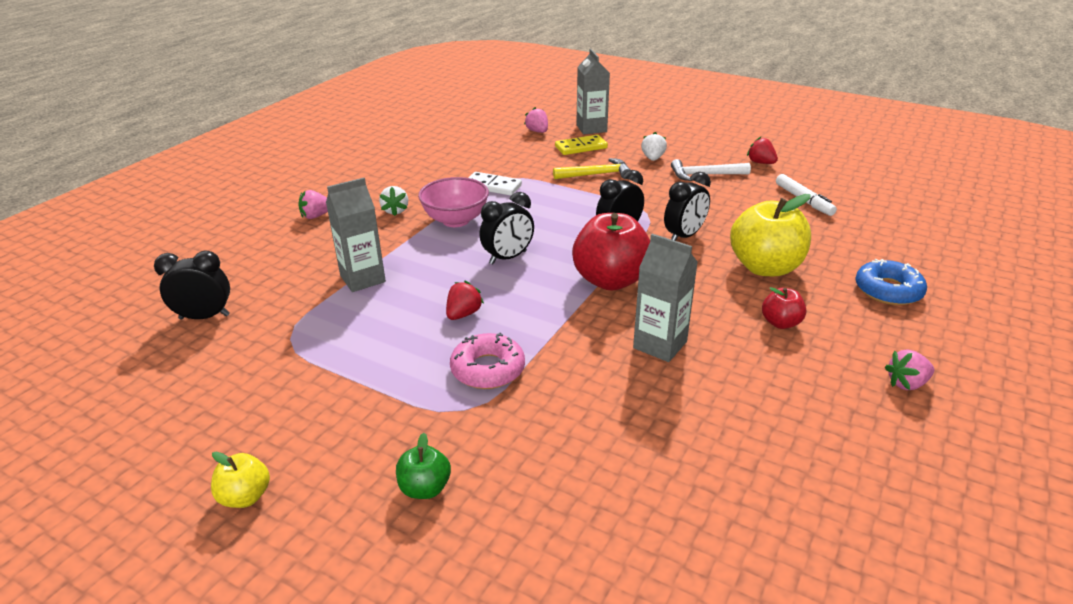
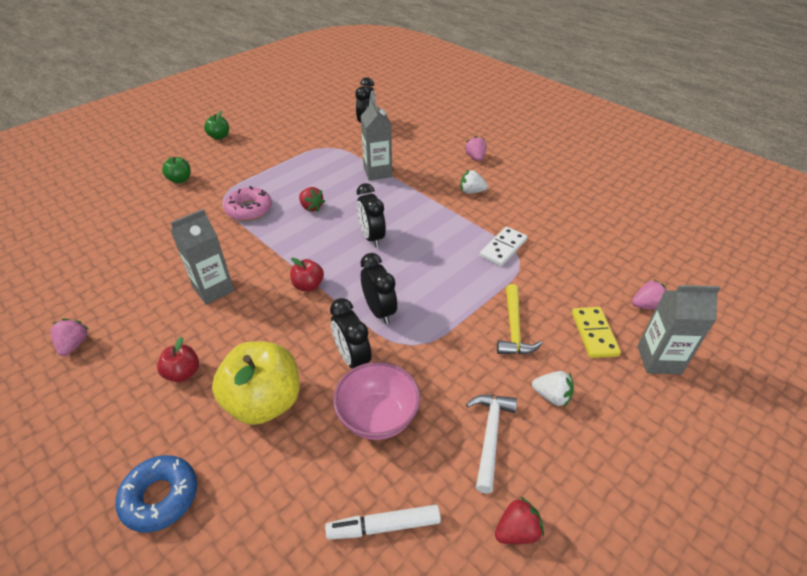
camera: 105 degrees right, 10 degrees up
(245, 497) = (219, 137): yellow apple -> green apple
(455, 220) = (444, 219): pink bowl -> pink bowl (378, 417)
(610, 280) = (308, 285): red apple -> red apple, size x0.49
(906, 383) = (55, 422): pink strawberry -> pink strawberry (74, 345)

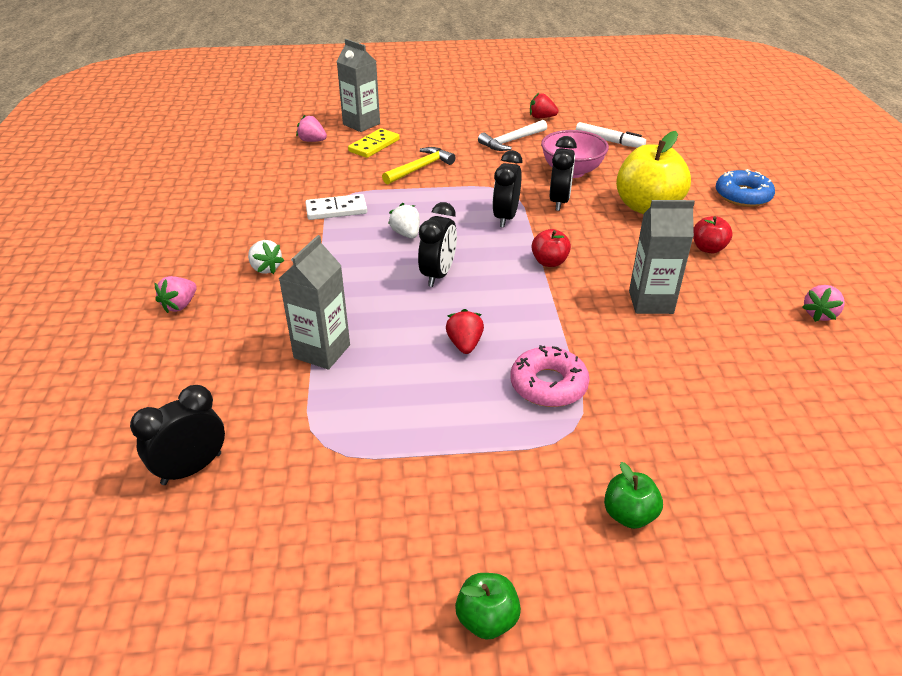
camera: 140 degrees left, 5 degrees down
(551, 396) = (451, 138): white strawberry -> white strawberry (406, 234)

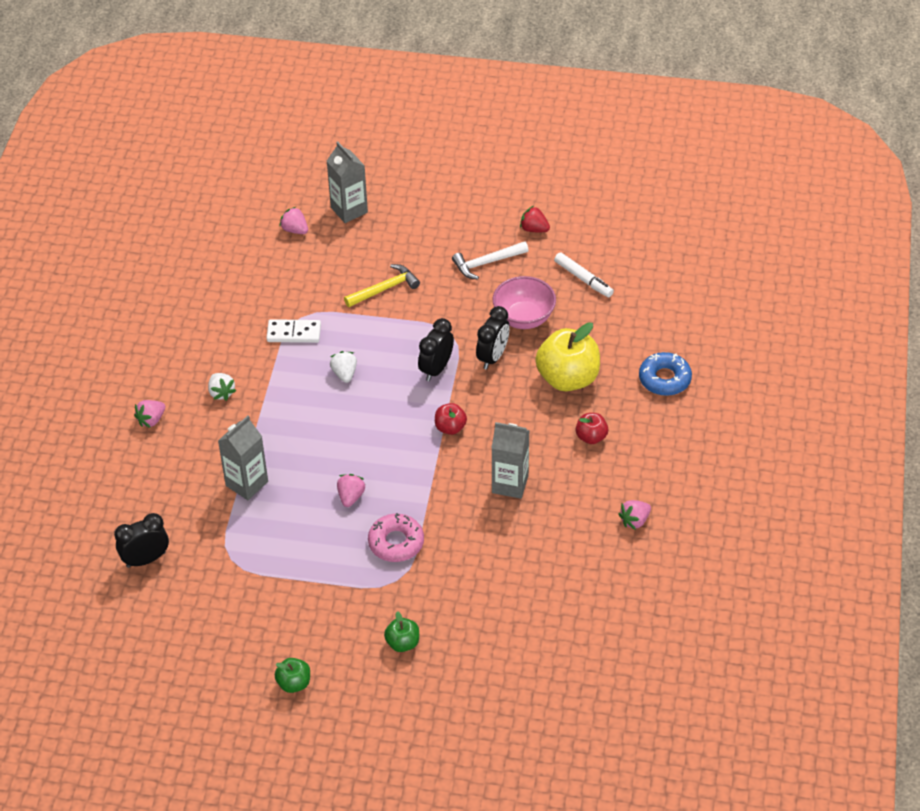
camera: 15 degrees right, 10 degrees up
(374, 145) = (352, 247): yellow domino -> none
(438, 275) = (355, 425): black clock -> none
(464, 344) = (351, 497): red strawberry -> pink strawberry

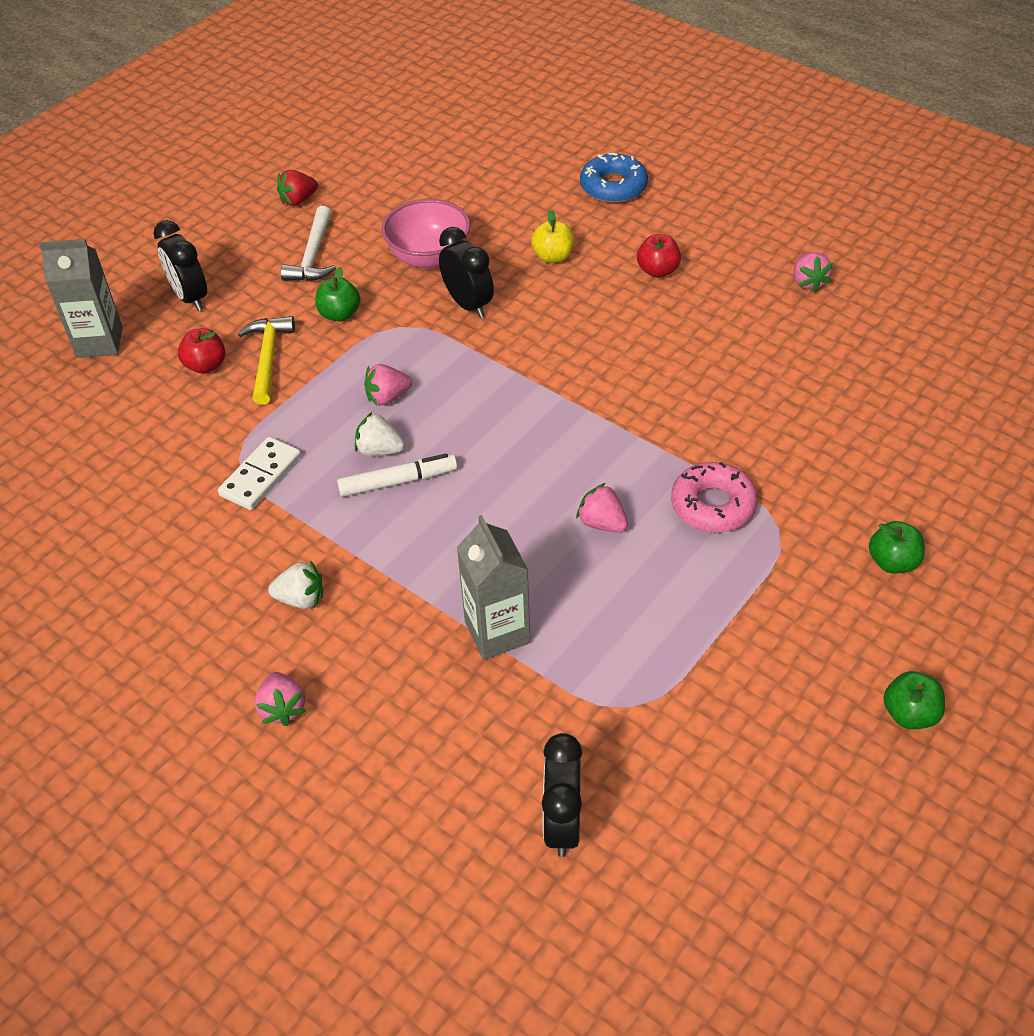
camera: 60 degrees left, 0 degrees up
(295, 230) = (77, 407): pink strawberry -> pink strawberry (388, 397)
(436, 369) = (445, 360): black clock -> black clock (190, 297)
(443, 301) = (339, 314): none -> green apple
(450, 428) = (553, 383): red apple -> red apple (206, 365)
(510, 484) = (684, 363): grey carton -> none
(568, 378) = (553, 257): yellow apple -> yellow apple, size x0.49
(583, 279) = (412, 191): white marker -> white marker (398, 481)

